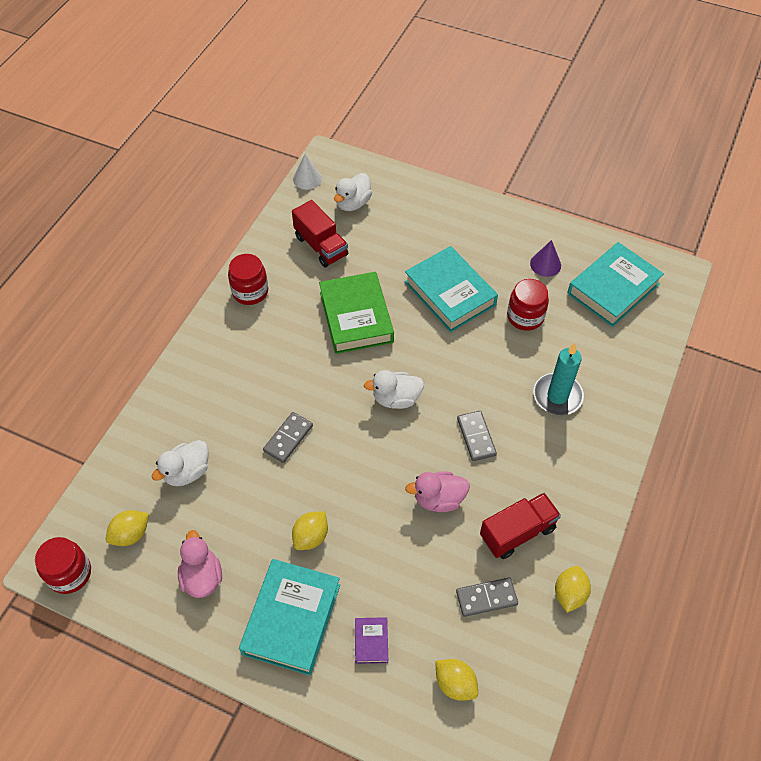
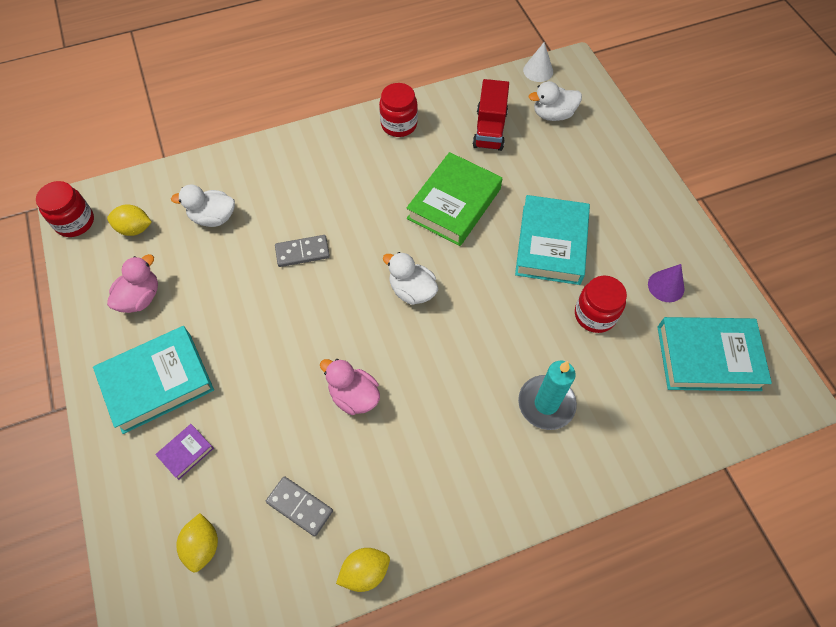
camera: 45 degrees right, 5 degrees up
(311, 537) = (236, 337): yellow lemon -> none
(476, 437) = (439, 375): grey domino -> none
(517, 532) = (382, 481): red truck -> none

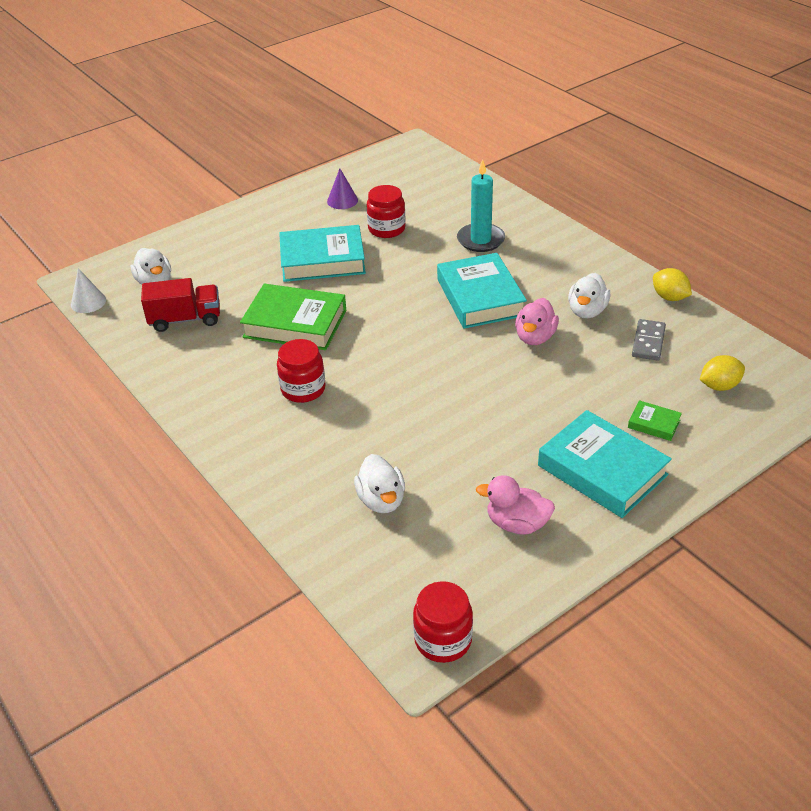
camera: 105 degrees left, 20 degrees down
(134, 229) = (427, 569): yellow lemon -> none
(186, 452) = (653, 424): purple book -> green book
(302, 252) = (398, 412): grey domino -> none
(399, 124) = (192, 385): red jar -> red jar (303, 389)
(412, 291) = (410, 328): white duck -> white duck (587, 311)
(708, 357) = (400, 178): turquoise book -> turquoise book (480, 297)

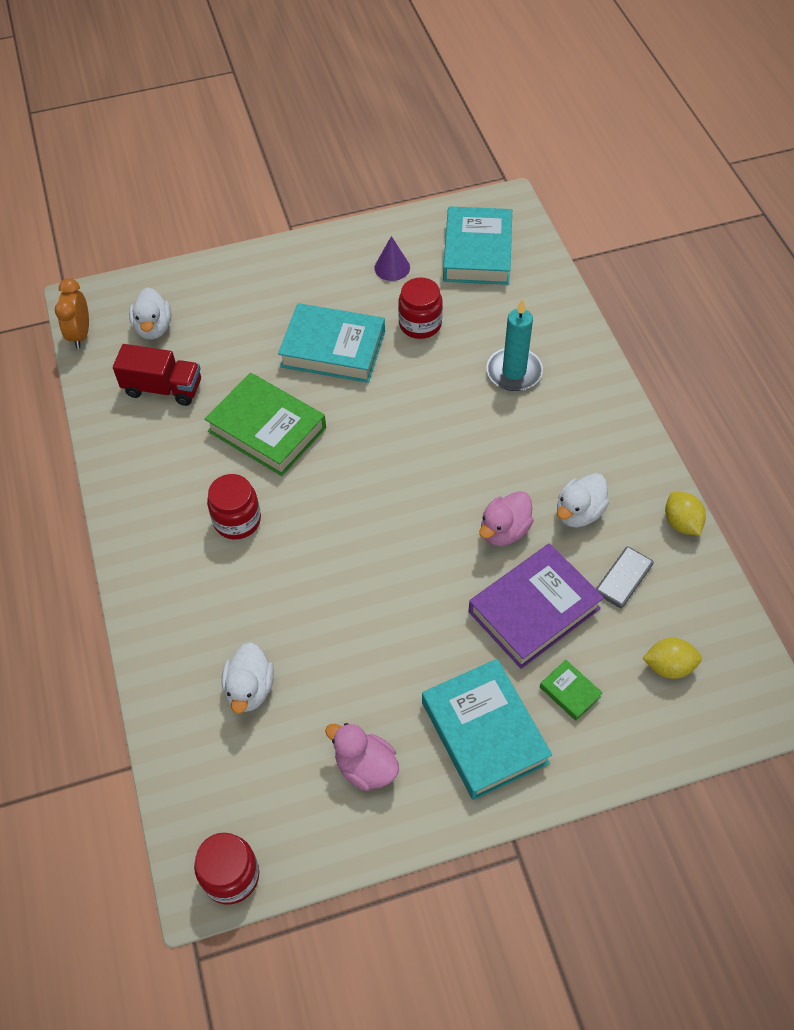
camera: 20 degrees right, 15 degrees up
(88, 302) = (80, 334): white cone -> orange clock
(480, 297) = (473, 455): turquoise book -> turquoise book (477, 252)
(591, 380) = (534, 610): none -> purple book

